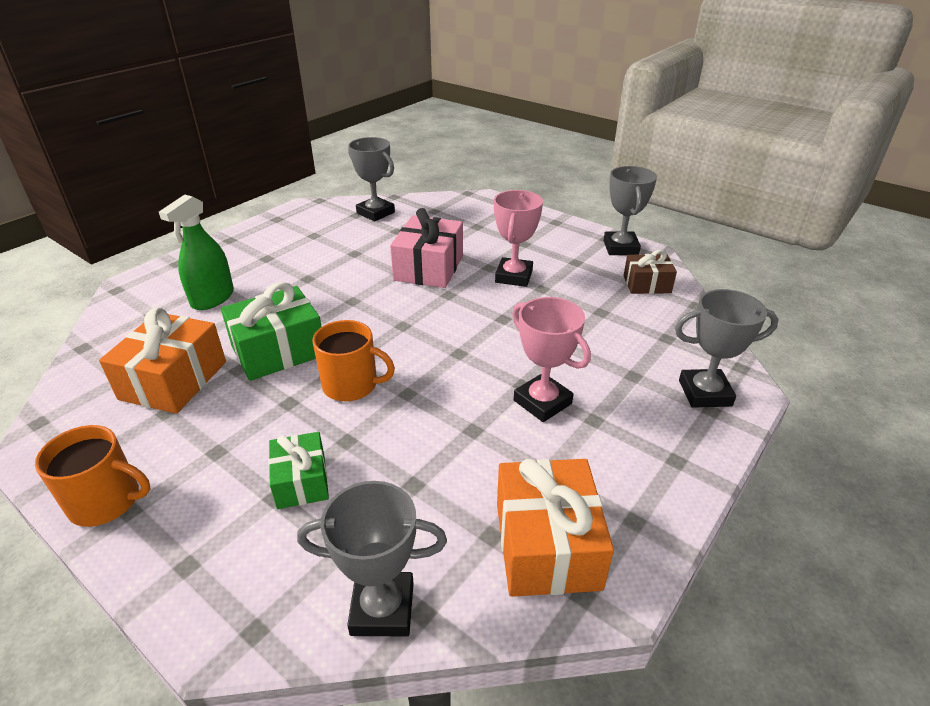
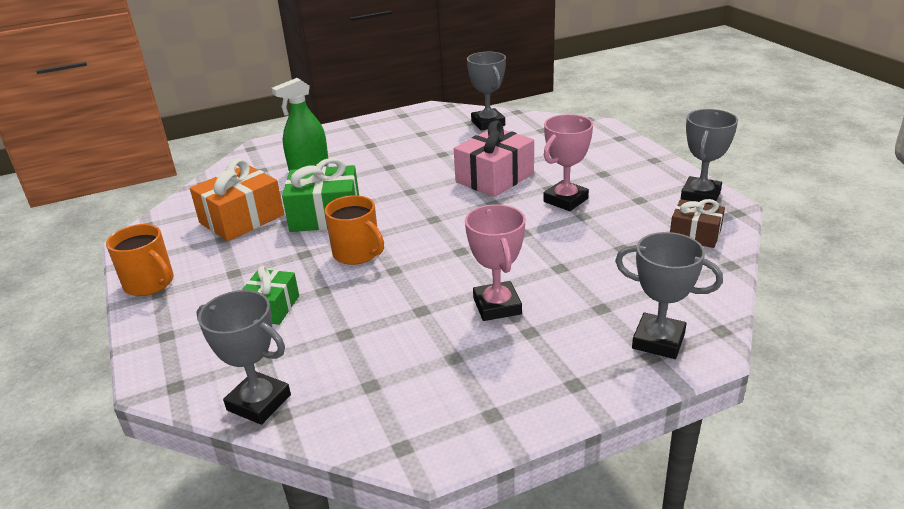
camera: 30 degrees right, 5 degrees down
(547, 545) = (405, 406): orange gift -> none

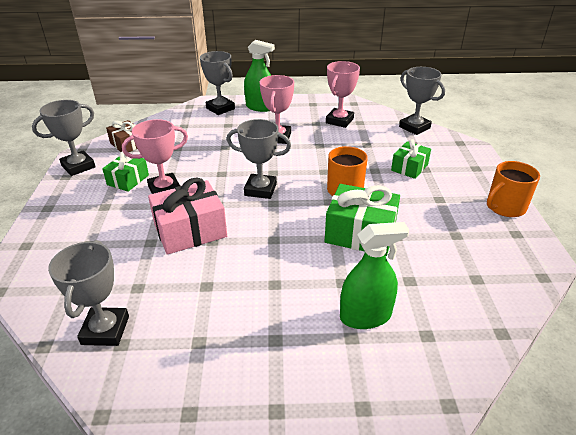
camera: 160 degrees left, 5 degrees up
(150, 283) = (504, 207): orange mug -> orange mug turned 90 degrees counterclockwise
(242, 219) = (441, 253): orange gift -> none
(411, 377) = (339, 121): none -> pink trophy
(459, 227) = (260, 190): none -> grey trophy
(589, 368) = (260, 107): none -> green spray bottle
(620, 198) = (128, 180): none -> green gift

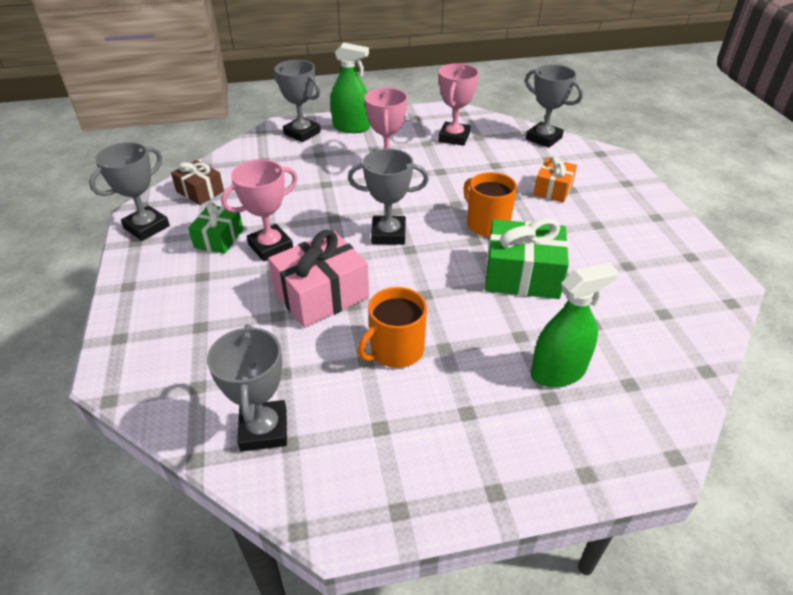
camera: 10 degrees left, 5 degrees up
(409, 167) = (553, 189): green gift -> orange gift
(504, 207) = (670, 226): orange mug -> orange mug (395, 350)

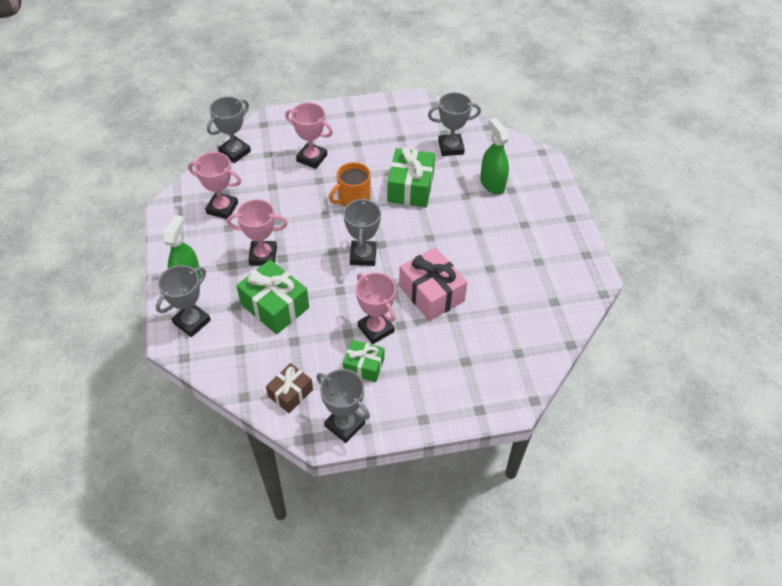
camera: 90 degrees left, 10 degrees up
(264, 429) = (546, 314): grey trophy -> grey trophy (451, 147)
(315, 176) = (275, 306): none -> green gift
(395, 350) = (480, 254): orange mug -> none
(553, 189) = (312, 158): orange gift -> pink trophy

